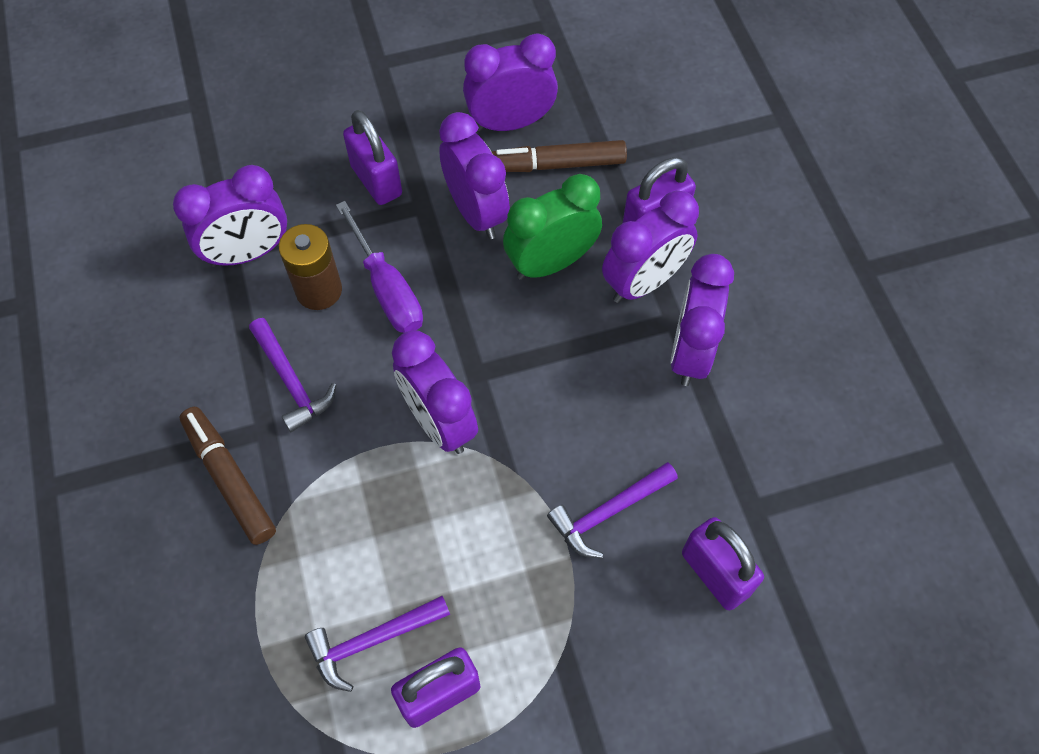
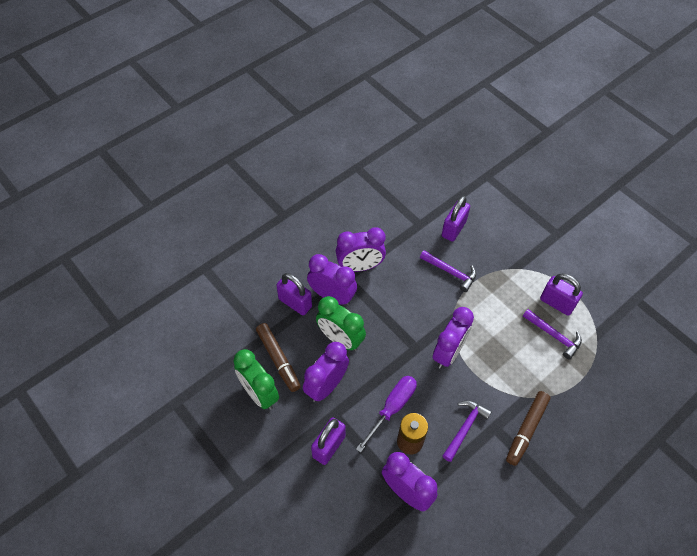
camera: 115 degrees left, 5 degrees down
(510, 123) = (259, 393): purple clock -> green clock

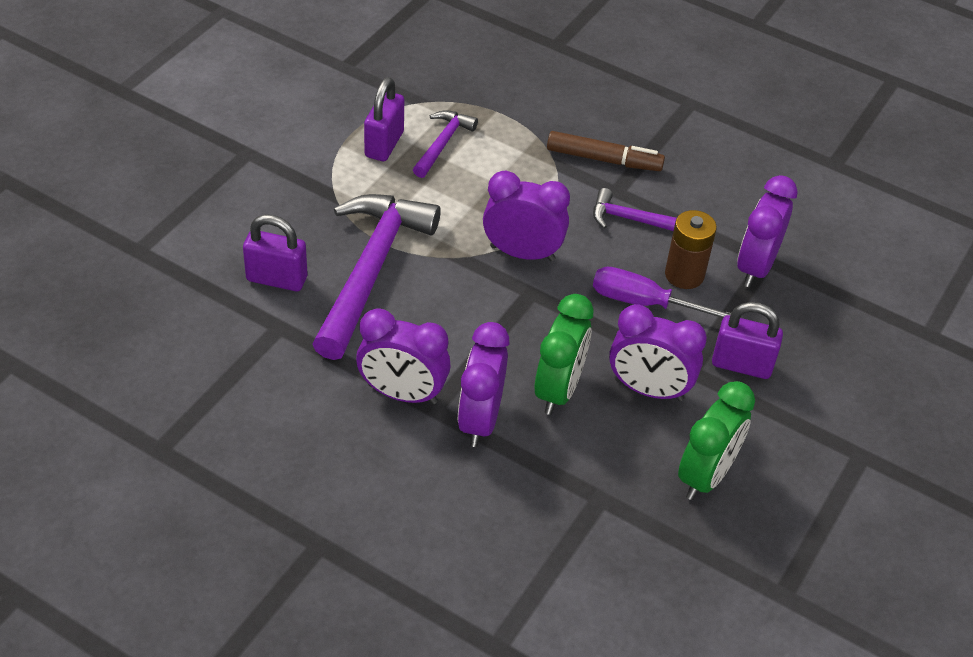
camera: 110 degrees left, 10 degrees down
(278, 359) = (634, 466): brown marker -> none
(295, 303) = (515, 471): purple padlock -> none
(360, 266) = (402, 394): purple clock -> purple clock turned 135 degrees clockwise
(450, 272) = (370, 270): purple hammer -> purple hammer, size x2.03

